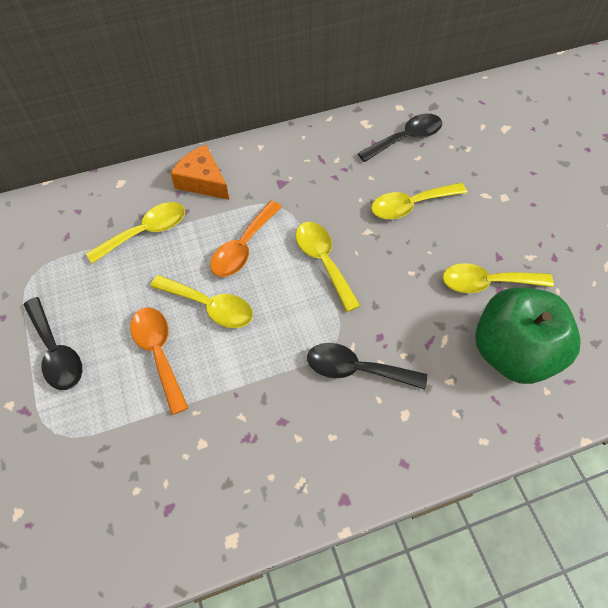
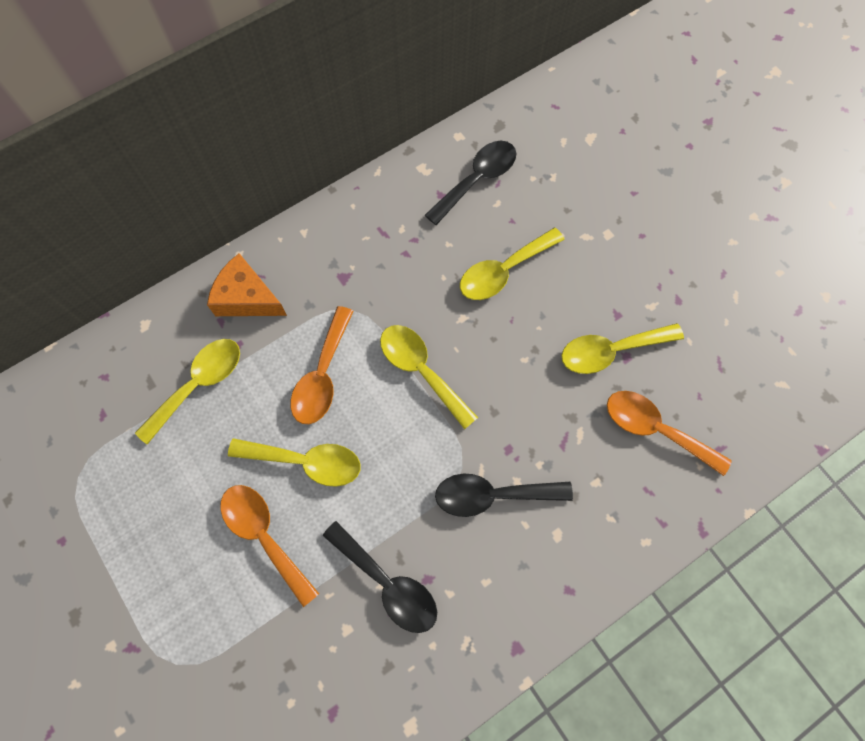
camera: 15 degrees left, 10 degrees up
(56, 352) = (143, 567): black spoon -> black spoon (388, 584)
(512, 352) = (655, 429): green apple -> orange spoon

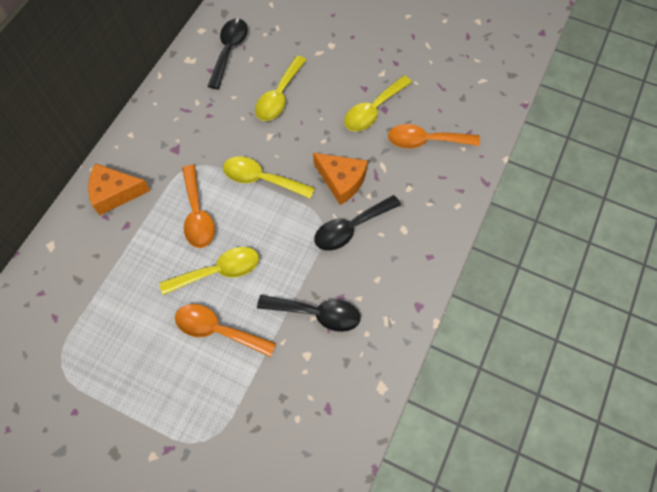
camera: 30 degrees left, 5 degrees down
(199, 384) = (114, 262): yellow spoon -> none
(516, 426) = (341, 181): none -> orange cheese

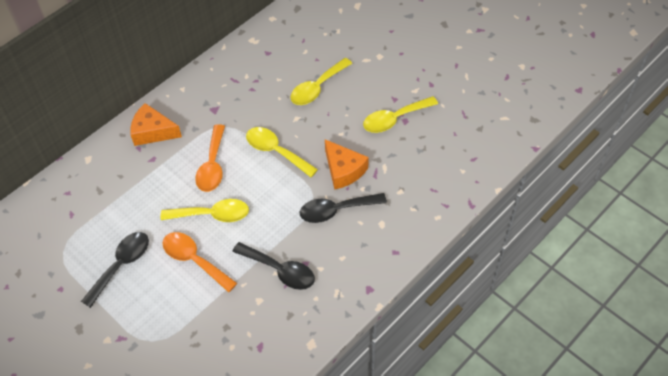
camera: 20 degrees right, 10 degrees down
(229, 50) = (289, 40): black spoon -> black spoon (121, 265)
(425, 141) = (430, 156): orange spoon -> none

